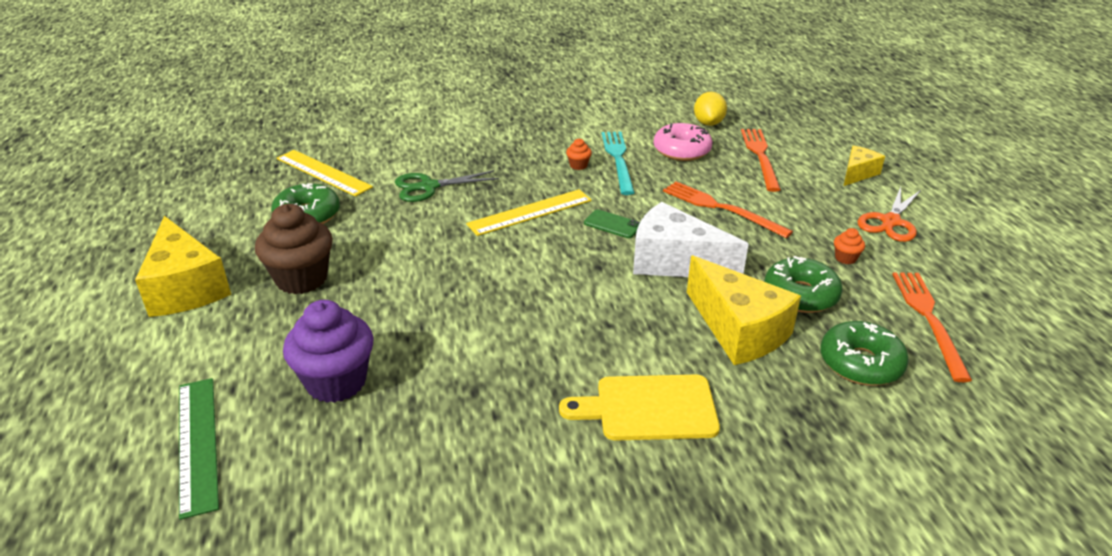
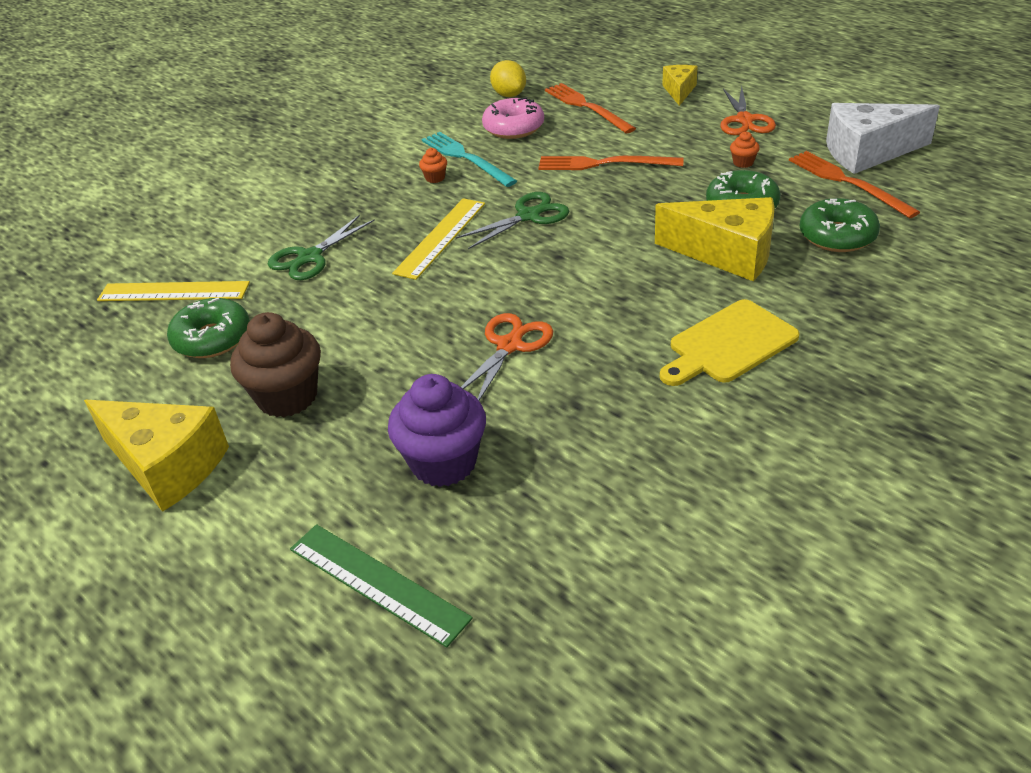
camera: 30 degrees left, 5 degrees up
(481, 318) = (509, 346): none -> orange scissors
(612, 224) = (528, 216): green phone -> green scissors
(674, 262) = (617, 224): white cheese -> white cheese (868, 152)

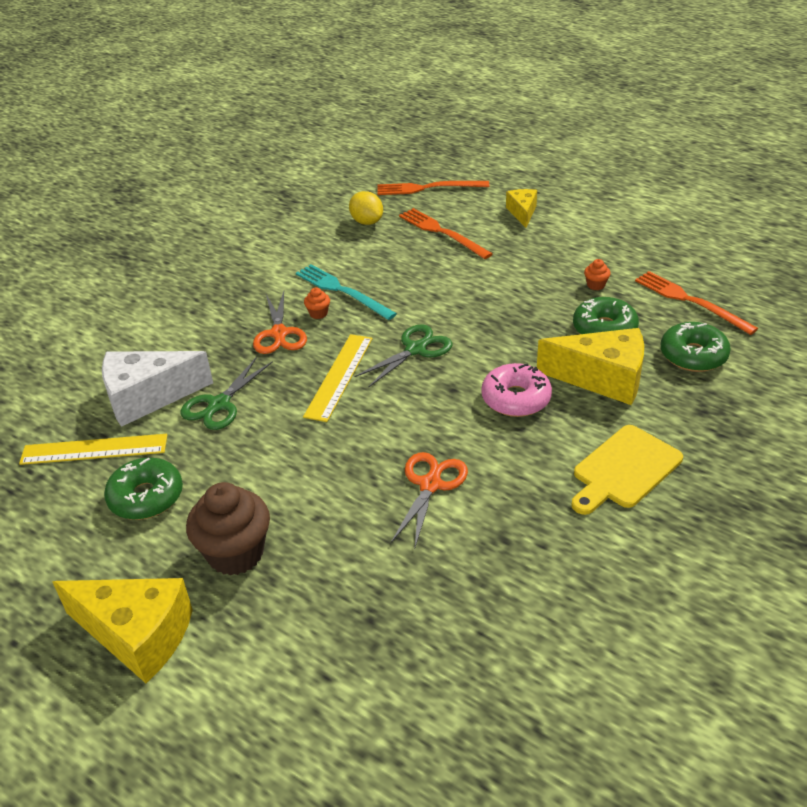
camera: 10 degrees left, 0 degrees up
(377, 583) = (368, 735): green ruler -> none
(444, 463) = (399, 609): purple cupcake -> none
(513, 128) = (379, 257): pink donut -> pink donut (516, 399)
(604, 164) = (472, 292): orange fork -> orange fork (428, 188)
(744, 120) = (587, 241): orange scissors -> orange scissors (279, 333)
(868, 152) = (701, 270): white cheese -> white cheese (148, 397)

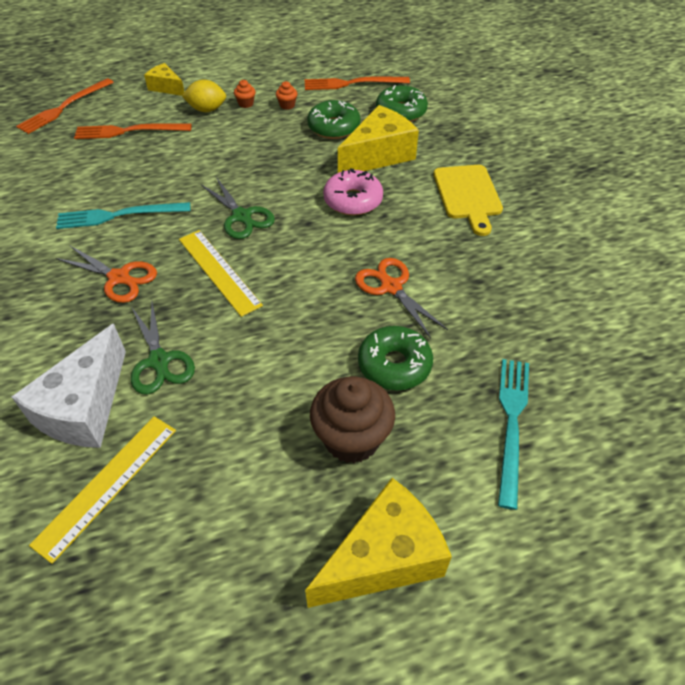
camera: 55 degrees left, 10 degrees up
(146, 497) = (219, 471): green donut -> green donut (394, 365)
(318, 313) = (127, 243): orange cupcake -> orange cupcake (246, 104)
(343, 653) = (511, 423): none -> turquoise fork
(367, 222) = (53, 157): yellow lemon -> yellow lemon (207, 109)
(415, 349) = (242, 216): green scissors -> green scissors turned 150 degrees clockwise

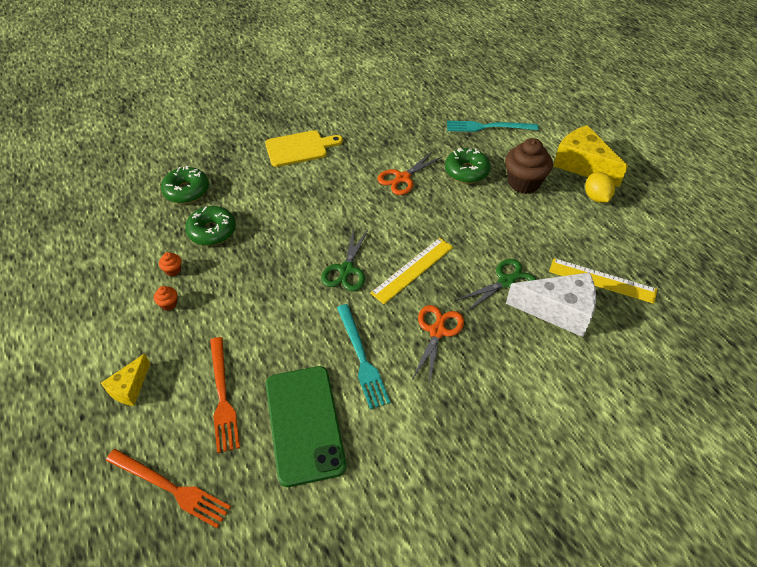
camera: 100 degrees left, 0 degrees up
(71, 174) = (304, 424): none -> green phone
(207, 109) = (179, 335): yellow lemon -> yellow lemon (596, 197)
(242, 216) = (346, 270): green scissors -> green scissors turned 150 degrees clockwise
(352, 83) = (134, 228): orange fork -> none
(353, 200) = (315, 207): pink donut -> none
(378, 155) = (253, 198): yellow cheese -> none

